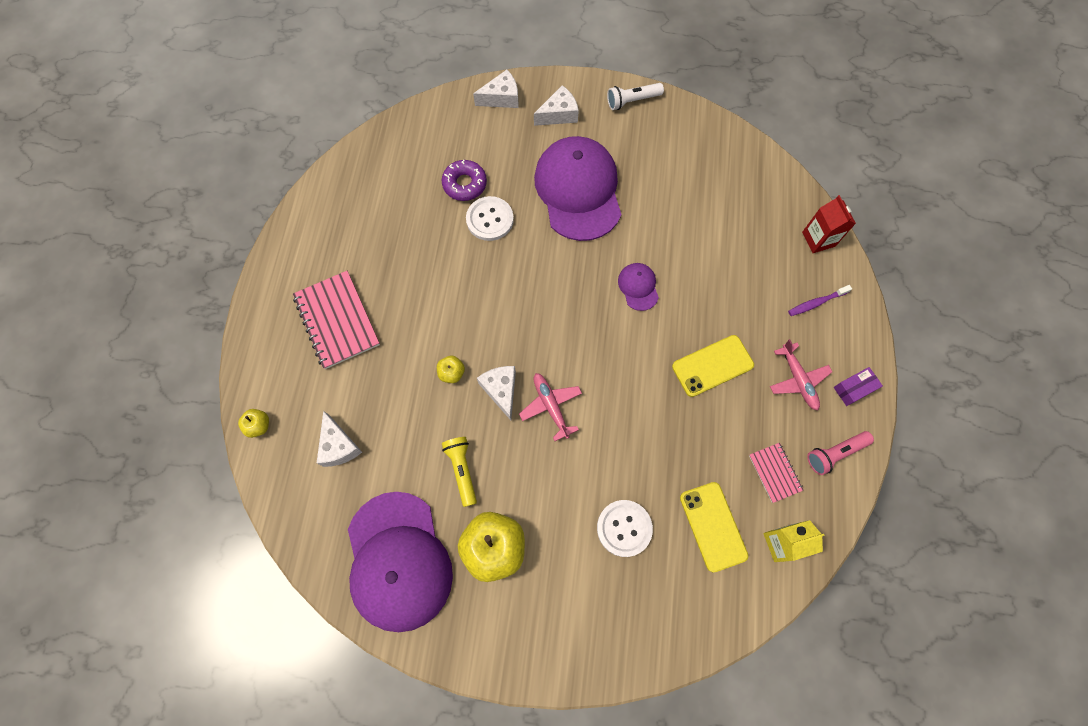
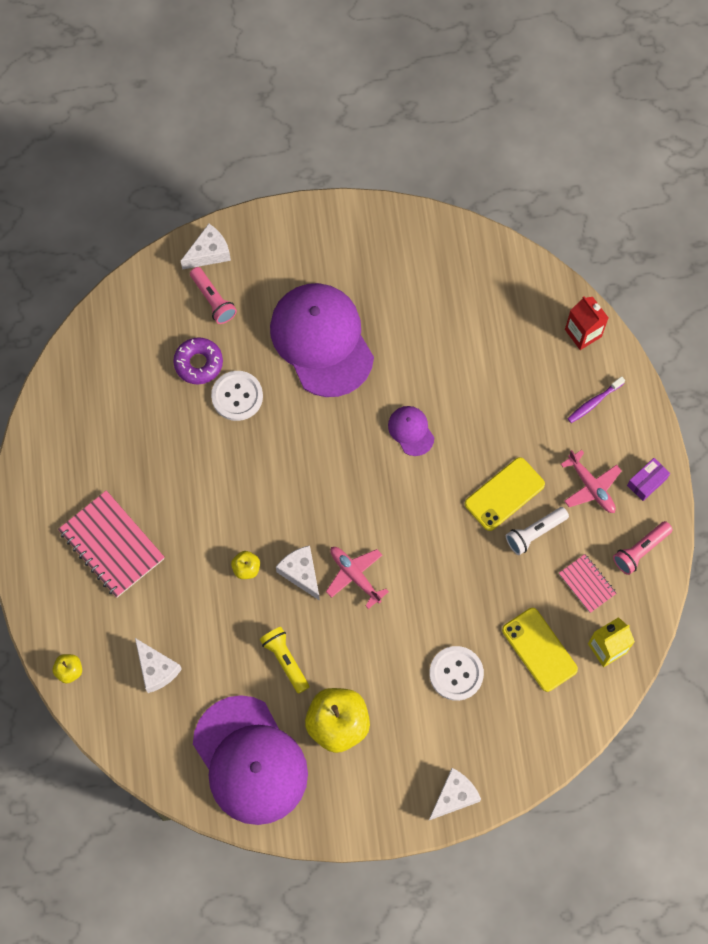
camera: 15 degrees left, 0 degrees up
(493, 136) = (213, 300): none -> pink flashlight
(559, 114) = (277, 257): white cheese -> white cheese (454, 796)
(632, 101) = (352, 222): white flashlight -> white flashlight (534, 533)

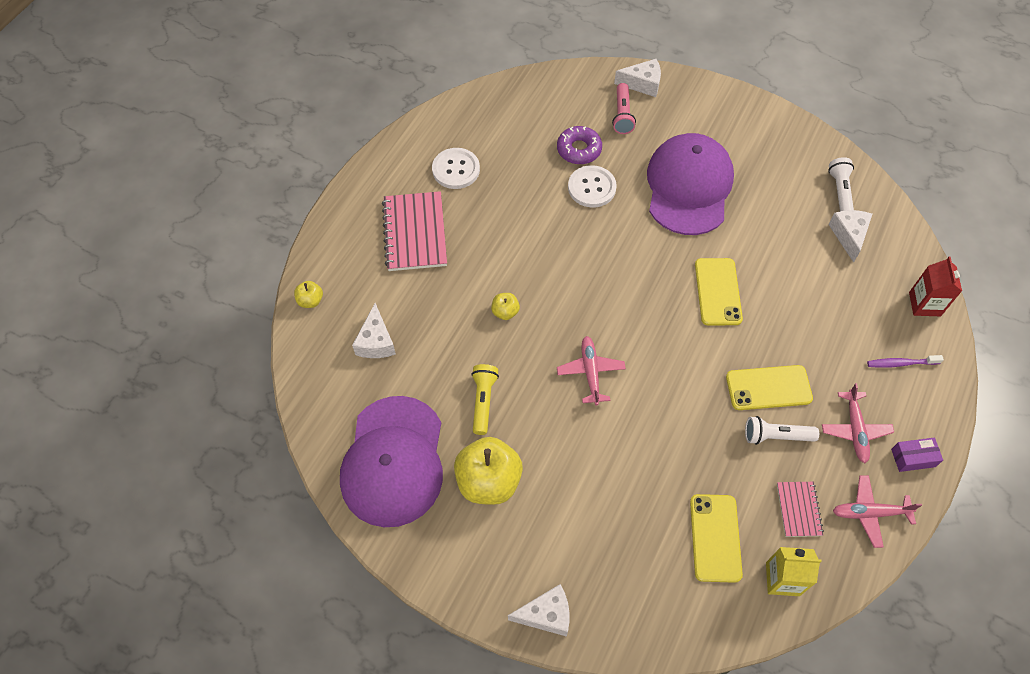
camera: 35 degrees right, 10 degrees down
(301, 573) = (547, 342): white cheese -> white cheese (848, 236)
(411, 431) = (718, 292): purple cap -> yellow phone
(454, 262) = (840, 192): none -> white flashlight
(456, 673) = (623, 508): white button -> white button (456, 169)
(640, 550) = (870, 513): pink flashlight -> pink plane

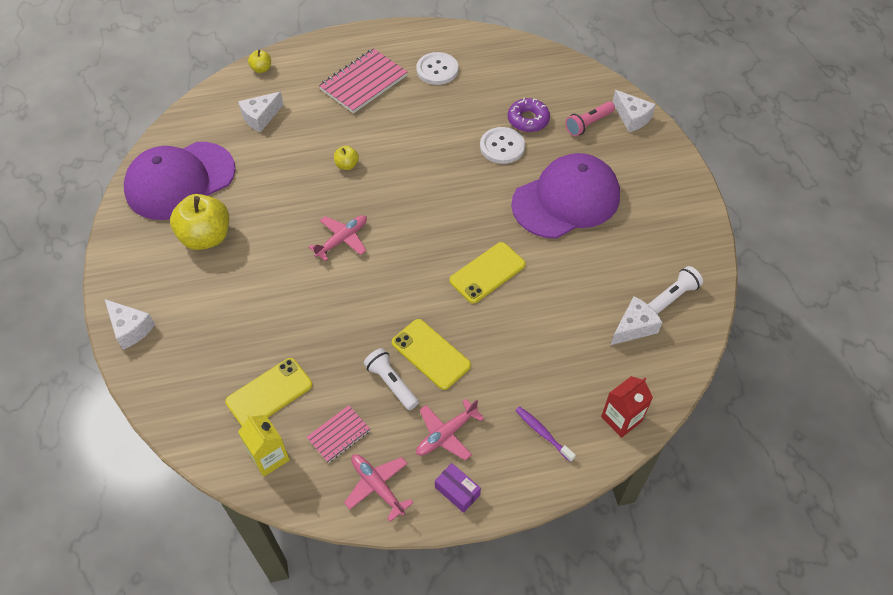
camera: 50 degrees right, 5 degrees down
(483, 401) = (265, 197): yellow flashlight -> none

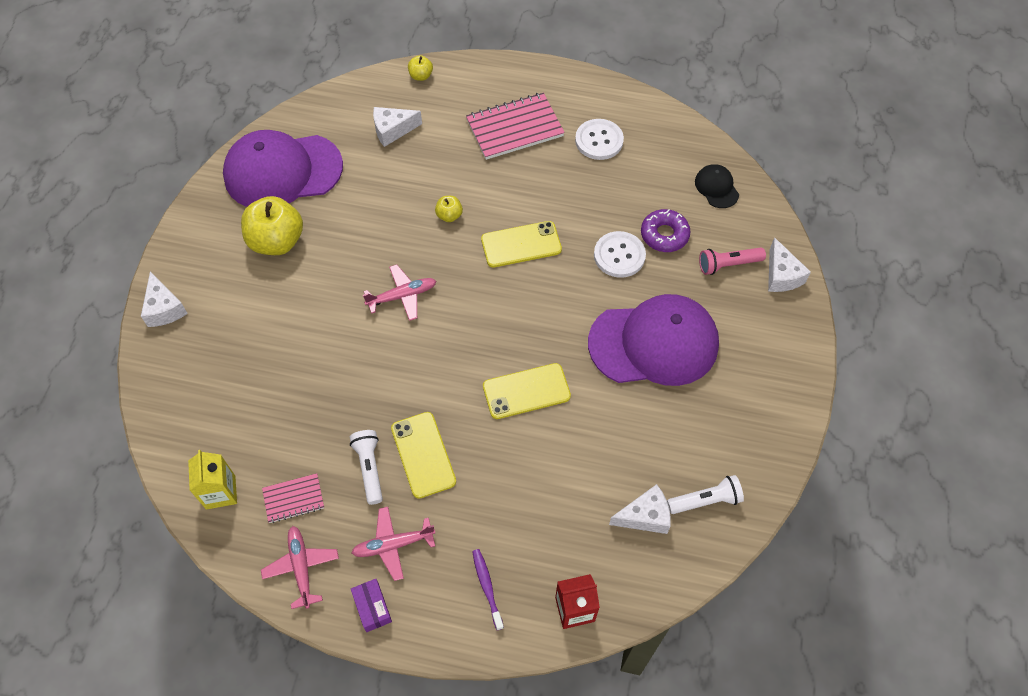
camera: 25 degrees right, 5 degrees up
(269, 393) = (253, 428): yellow phone -> yellow phone (521, 244)
(547, 73) = (716, 187): none -> black cap

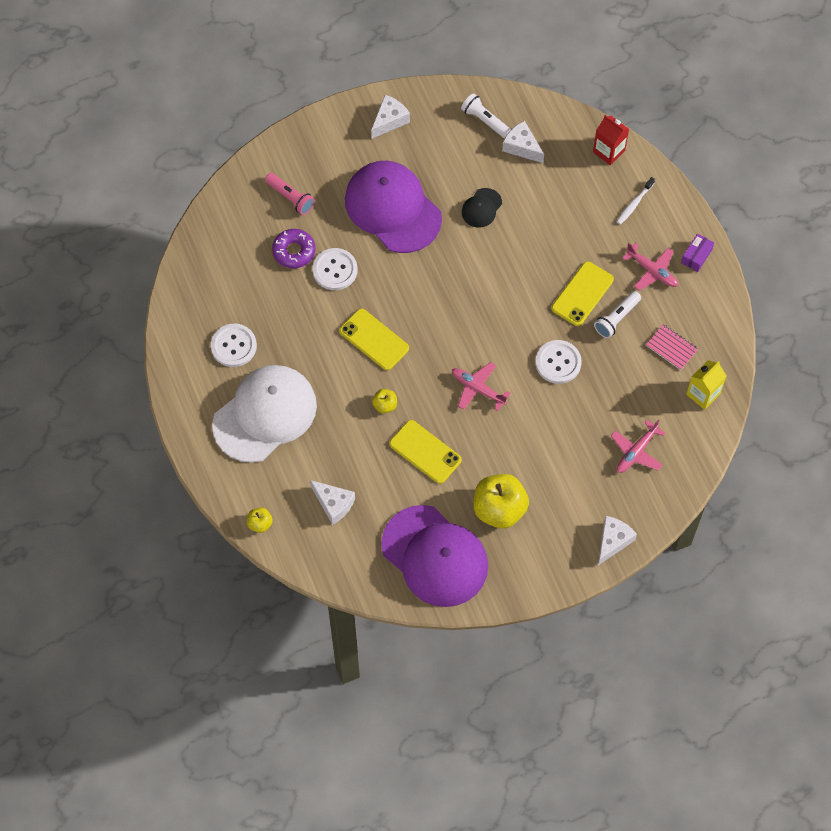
camera: 125 degrees left, 5 degrees up
(301, 568) = (707, 311): pink plane -> pink plane (636, 451)
(369, 381) = (558, 362): none -> white button
(487, 587) = (634, 204): purple toothbrush -> white toothbrush
(514, 128) = (265, 414): pink notebook -> white cap
(526, 391) = (489, 263): yellow phone -> yellow phone (425, 452)
(716, 187) = (222, 240): black cap -> black cap (481, 208)
(781, 275) = (275, 160): white cheese -> white cheese (389, 120)

